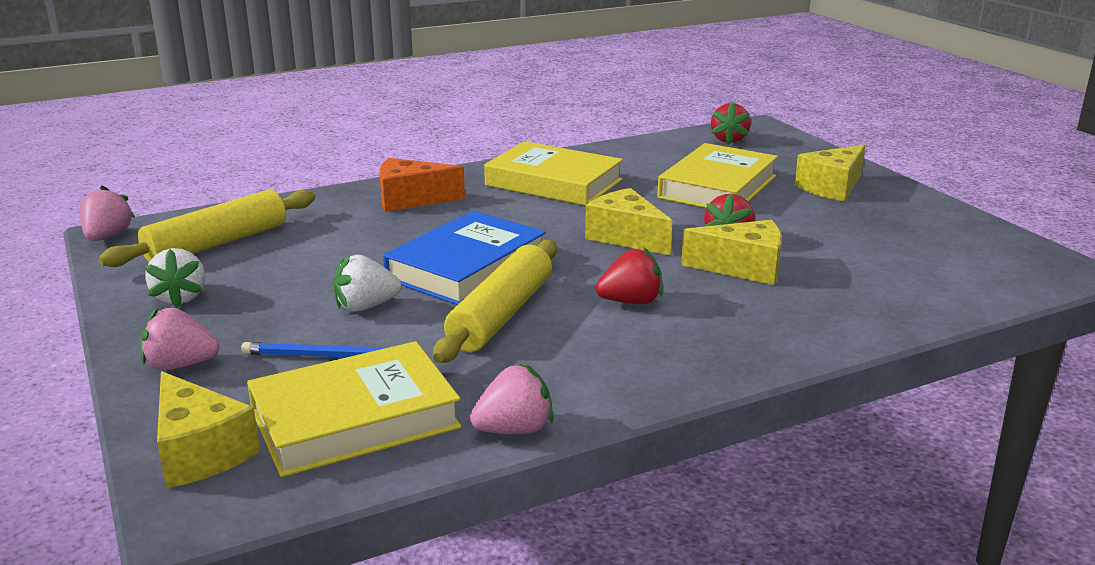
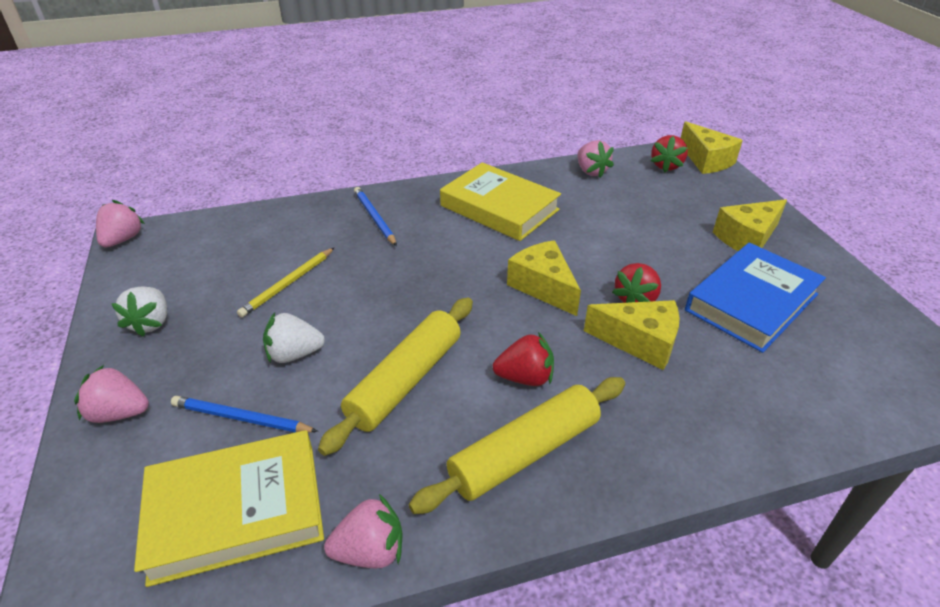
camera: 10 degrees right, 15 degrees up
(200, 451) = (93, 536): yellow cheese -> yellow cheese (706, 160)
(217, 243) = (203, 257): yellow rolling pin -> yellow rolling pin (524, 452)
(332, 256) = (288, 284): none -> yellow pencil
(411, 199) = (374, 218): orange cheese -> blue pencil
(467, 267) = (395, 311): blue book -> blue book (751, 302)
(647, 149) = (591, 171): none -> pink strawberry
(718, 187) = (642, 227): yellow book -> none

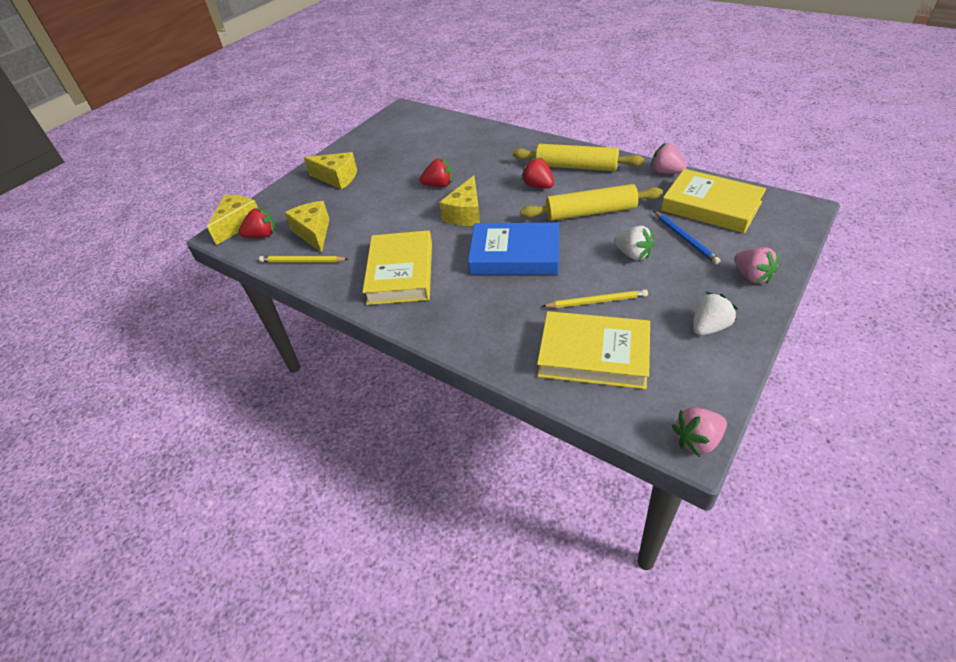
camera: 125 degrees left, 5 degrees up
(250, 245) = (593, 355): none -> yellow book
(374, 218) = (482, 320): blue pencil -> none
(591, 171) = (302, 261): pink strawberry -> yellow pencil
(640, 342) = (471, 171): yellow cheese -> yellow cheese (313, 233)
(751, 302) = (400, 159): blue book -> blue book (515, 254)

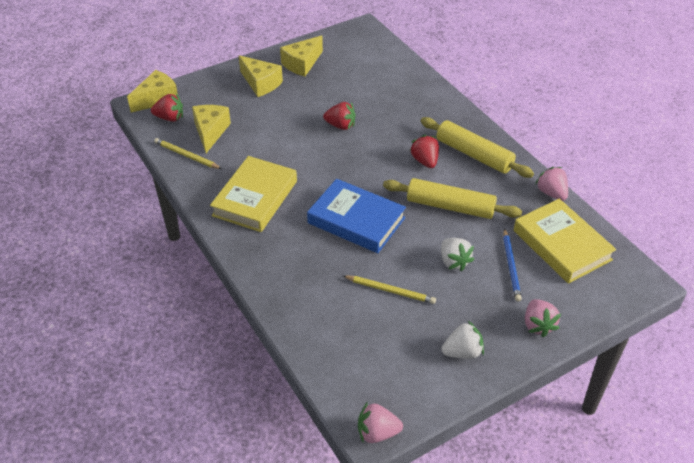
camera: 20 degrees right, 0 degrees up
(465, 214) = (343, 164): yellow cheese -> yellow cheese (302, 64)
(593, 355) = (353, 334): yellow book -> none

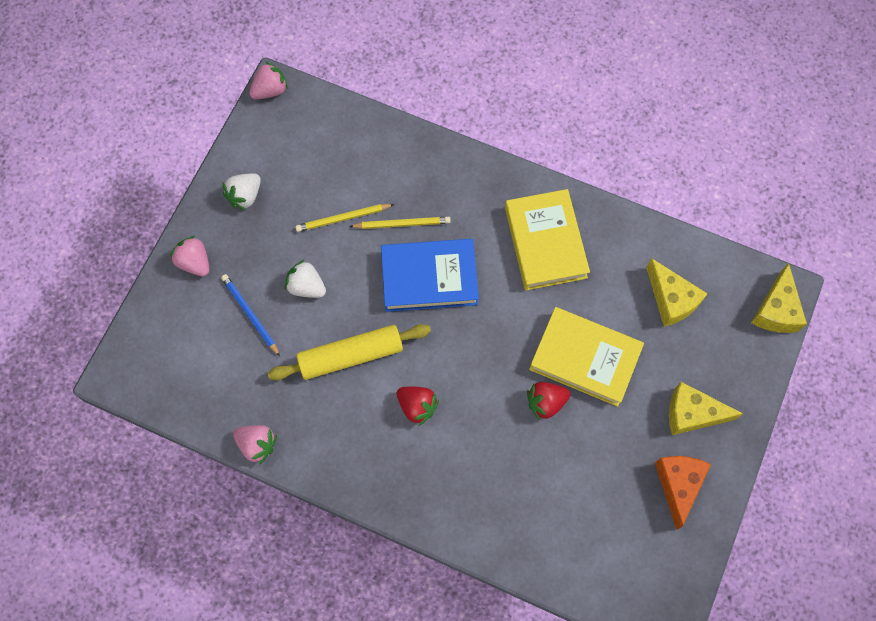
camera: 145 degrees right, 25 degrees up
(170, 118) = (732, 291): red strawberry -> none
(186, 156) = (661, 252): yellow pencil -> yellow pencil (402, 224)
(302, 64) = (678, 485): yellow cheese -> orange cheese
(474, 154) = (371, 453): yellow rolling pin -> none
(562, 245) = (214, 374): yellow book -> yellow book (585, 358)

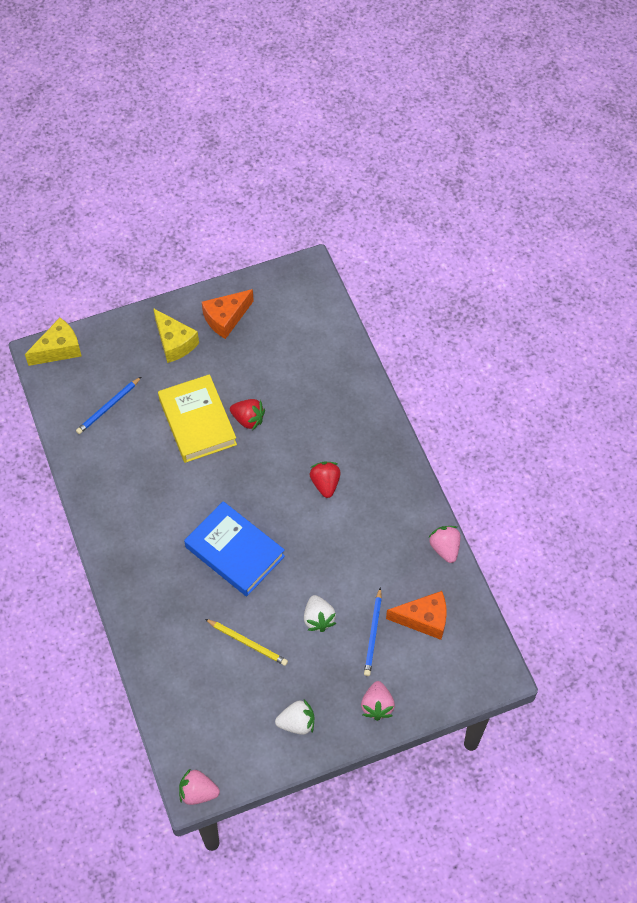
camera: 135 degrees left, 10 degrees down
(219, 365) = (424, 619): none -> orange cheese
(351, 356) = (334, 549): yellow rolling pin -> none
(402, 224) = (213, 602): yellow pencil -> none
(545, 242) = (139, 506): yellow book -> none
(671, 300) = (108, 407): yellow cheese -> blue pencil

